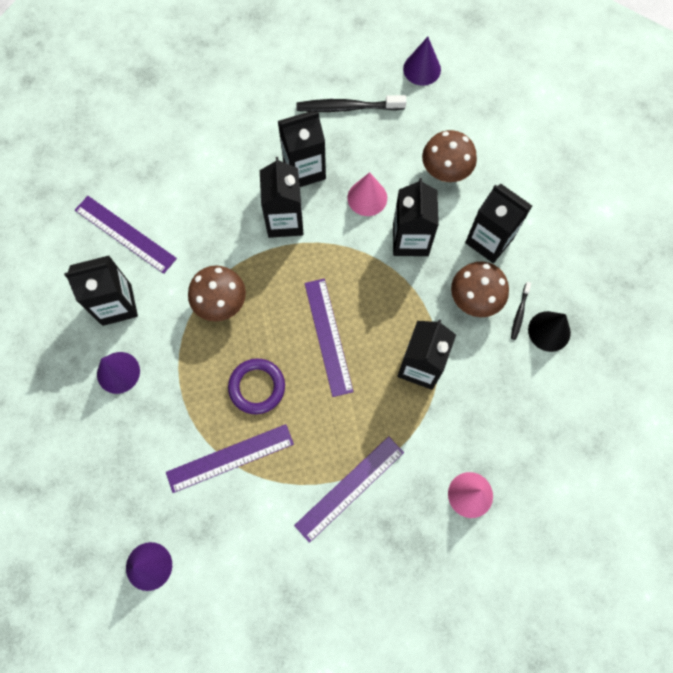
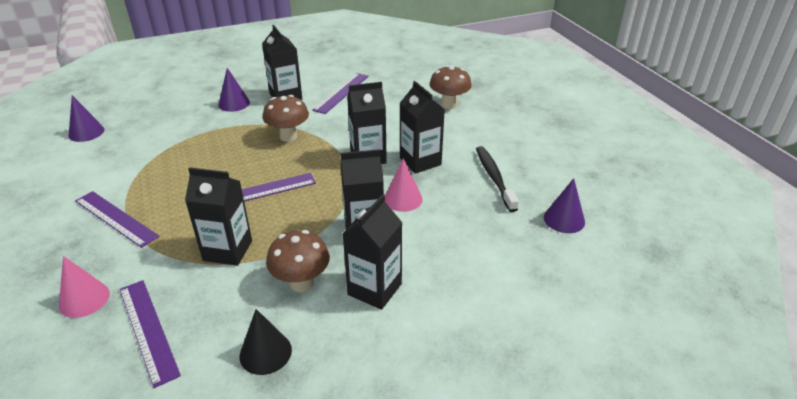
camera: 80 degrees right, 35 degrees down
(230, 458) = (158, 155): purple ruler -> purple ruler (148, 330)
(257, 387) = (216, 161): purple ring -> none
(445, 172) = (448, 247): brown mushroom -> brown mushroom (449, 105)
(519, 313) = (287, 323): black toothbrush -> none

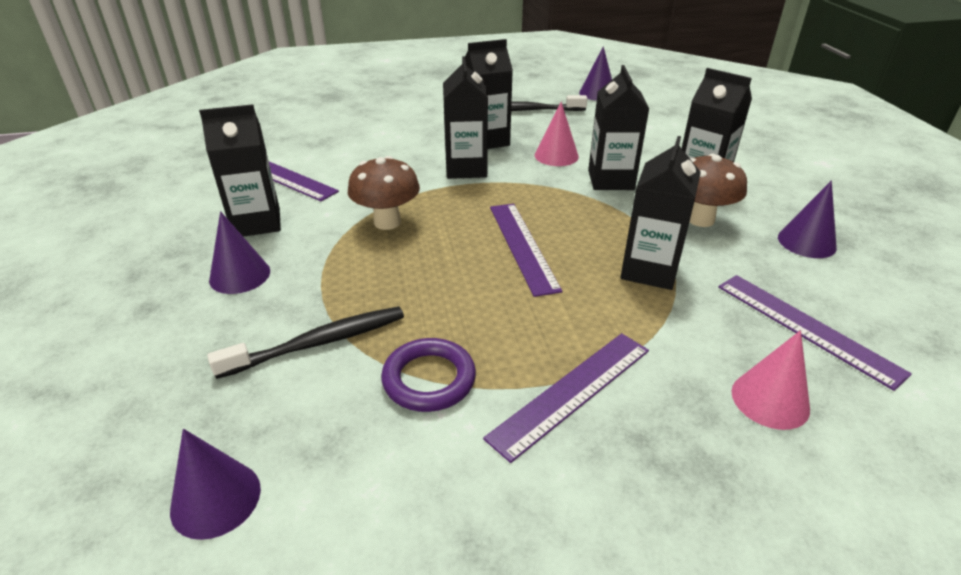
camera: 80 degrees left, 0 degrees up
(139, 171) = (429, 379): none -> purple ring
(148, 330) = (806, 328): purple ruler -> purple ruler turned 75 degrees clockwise
(174, 136) = (318, 343): none -> black toothbrush
(265, 352) = (806, 242): black cone -> purple cone
(449, 105) = (371, 114): brown mushroom -> none

